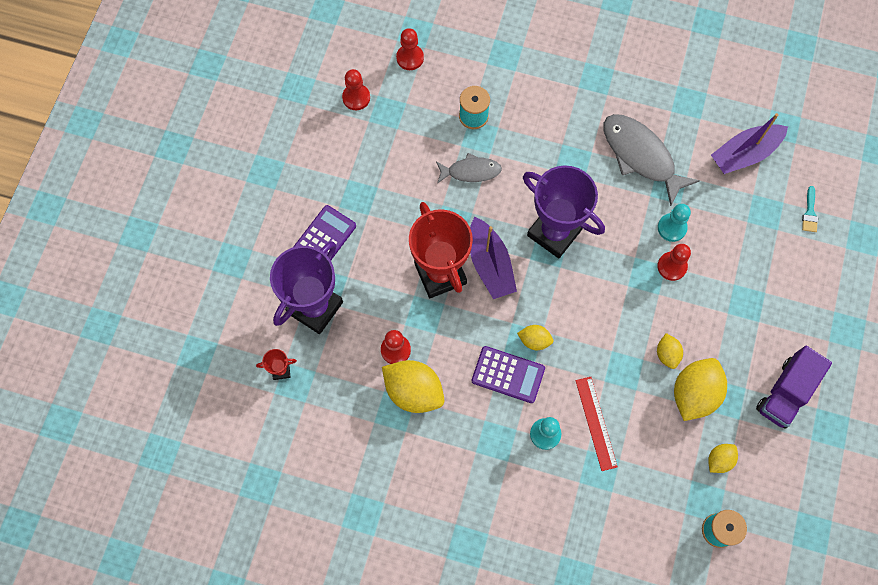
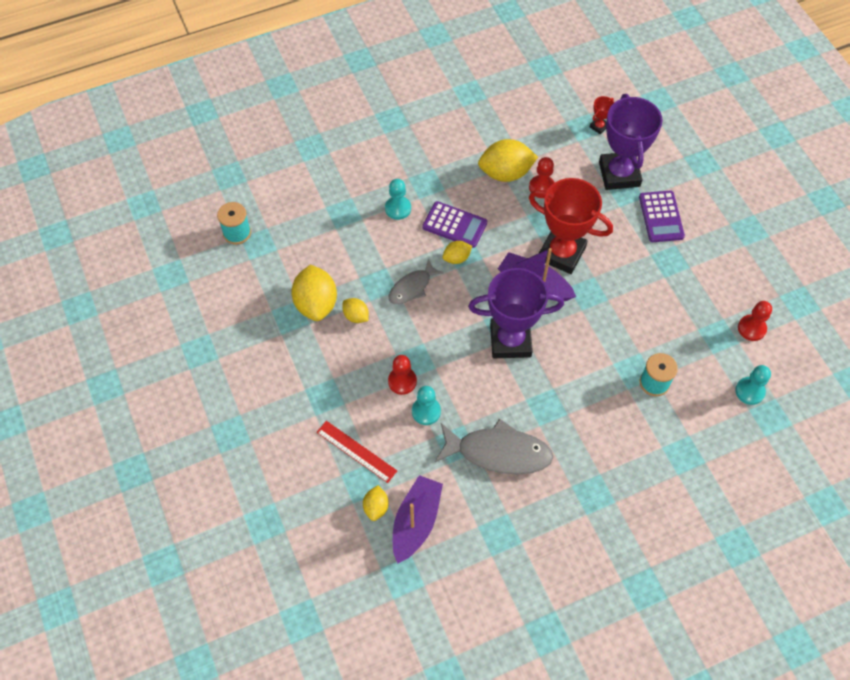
camera: 140 degrees right, 10 degrees down
(410, 58) = (749, 391): red pawn -> turquoise pawn
(471, 171) = (613, 339): grey fish -> grey fish (412, 287)
(508, 374) = (454, 225): purple calculator -> purple calculator turned 135 degrees counterclockwise
(596, 423) = (369, 238): red ruler -> red ruler (356, 451)
(719, 460) = (266, 274): yellow lemon -> yellow lemon (376, 507)
(786, 392) = (249, 352): purple truck -> none
(810, 213) = (324, 510): turquoise brush -> none

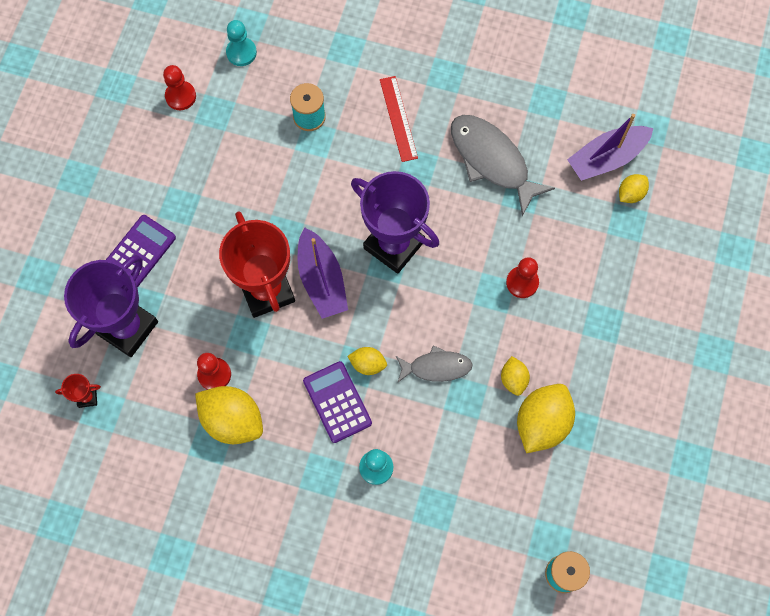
camera: 140 degrees left, 10 degrees up
(356, 451) = (612, 251): red ruler -> red ruler (398, 118)
(426, 411) = (523, 240): turquoise pawn -> none

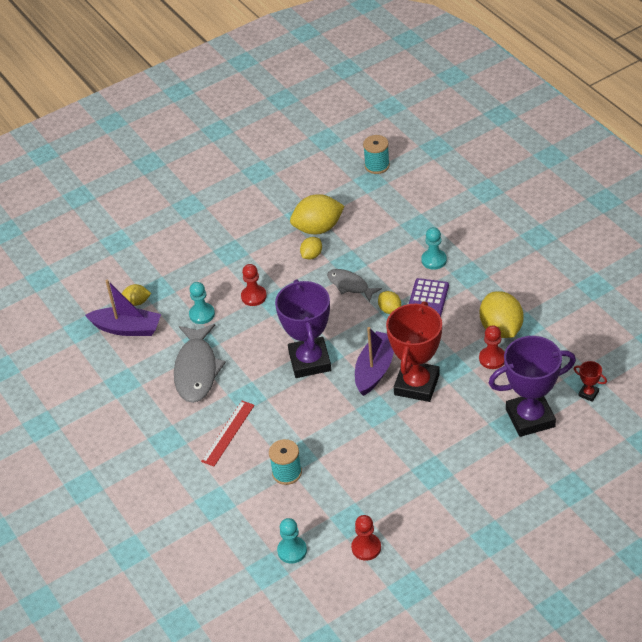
camera: 135 degrees left, 25 degrees down
(139, 252) = (485, 459): purple calculator -> none
(552, 225) = (202, 314): none -> turquoise pawn

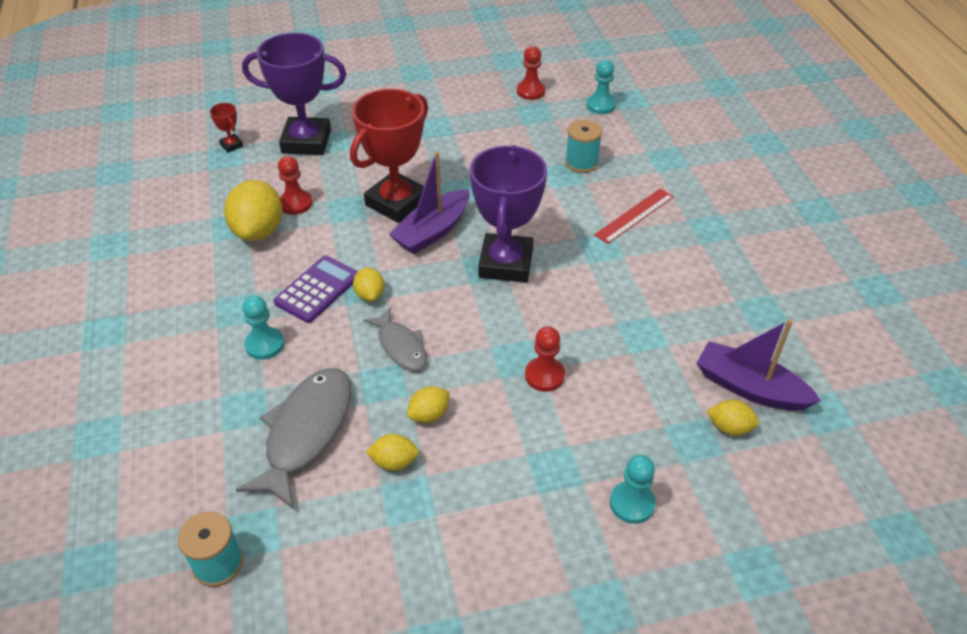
camera: 165 degrees left, 0 degrees up
(197, 370) = (656, 296): grey fish -> grey fish (306, 432)
(202, 314) = (630, 373): turquoise pawn -> turquoise pawn (632, 503)
(318, 228) = (394, 462): yellow lemon -> yellow lemon, size x0.52

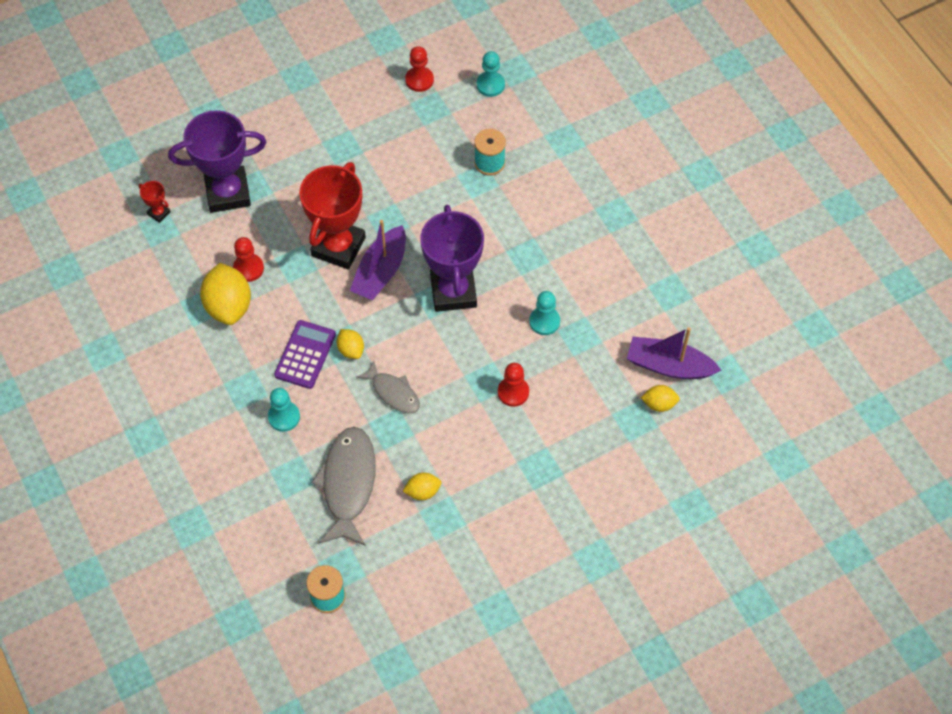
camera: 15 degrees left, 15 degrees up
(429, 415) = (435, 447): yellow lemon -> none
(632, 503) = (600, 481): turquoise pawn -> turquoise pawn (544, 321)
(634, 215) = (549, 214): red ruler -> none

